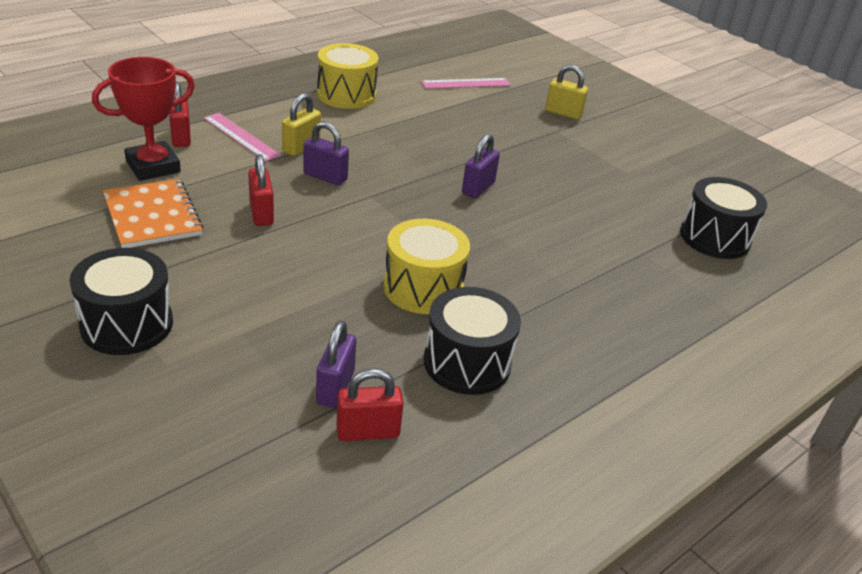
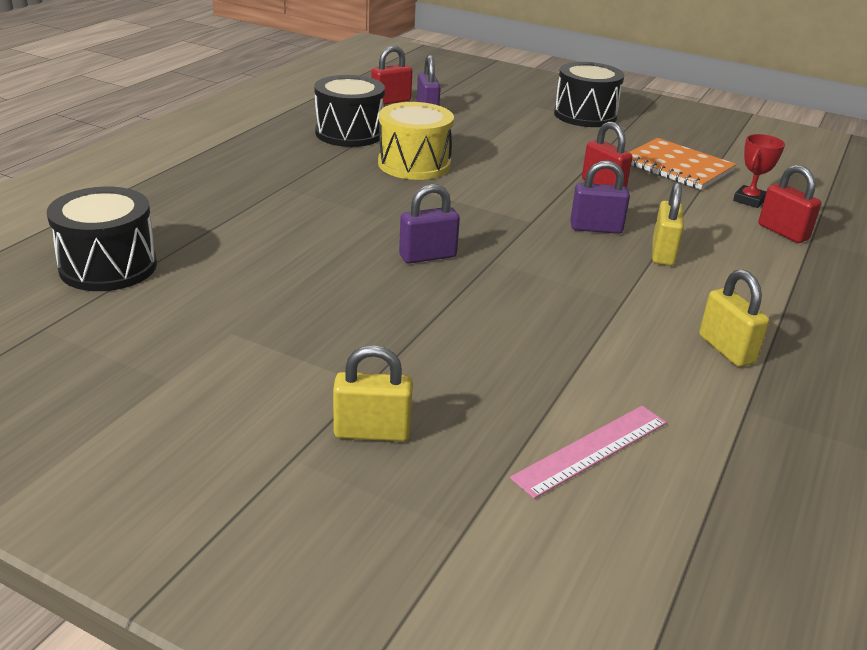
camera: 160 degrees right, 5 degrees down
(153, 166) = (749, 200): red trophy -> red trophy, size x0.57
(241, 136) = (736, 248): pink ruler -> none
(346, 95) = (726, 349): yellow drum -> yellow padlock
(478, 188) = (427, 256): purple padlock -> purple padlock turned 60 degrees clockwise

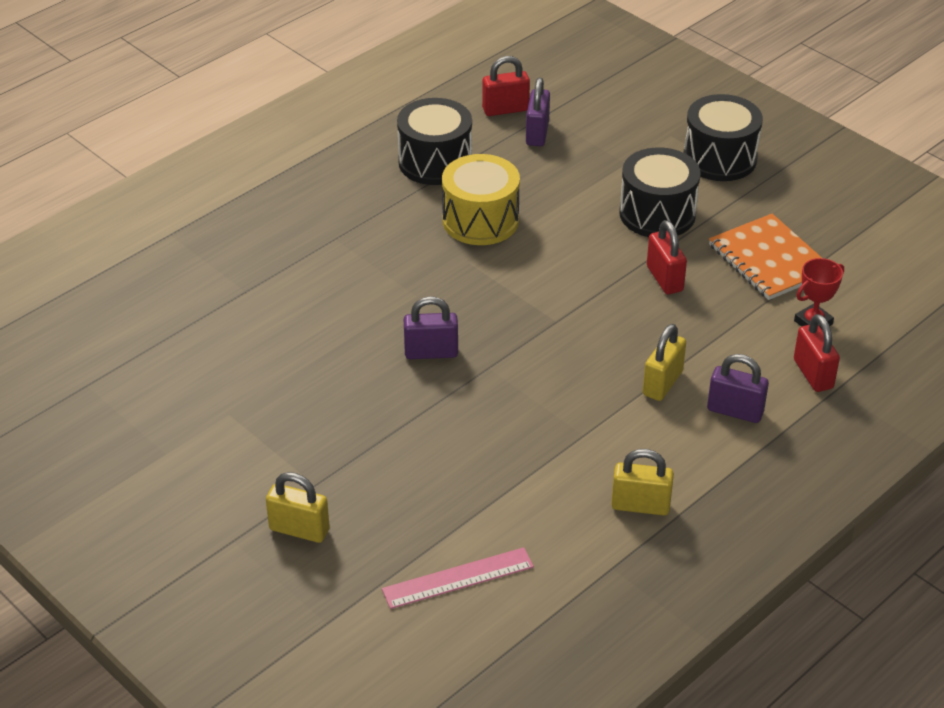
camera: 20 degrees right, 10 degrees up
(108, 267) = (151, 323): black drum -> black drum (657, 214)
(596, 228) = (616, 340): purple padlock -> purple padlock (735, 411)
(726, 349) = (640, 505): yellow padlock -> yellow padlock turned 75 degrees counterclockwise

